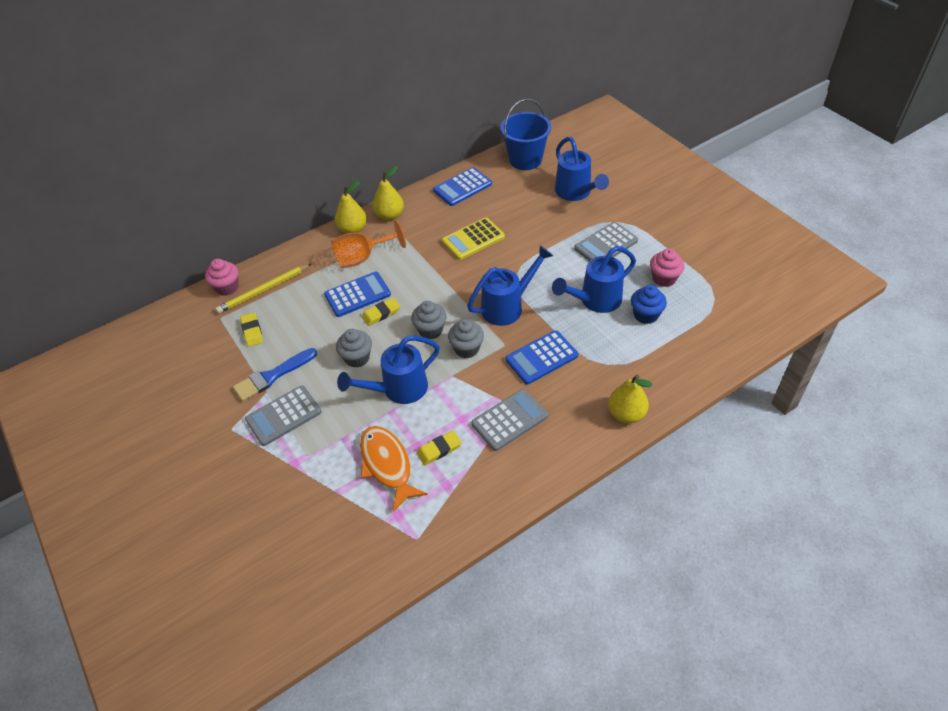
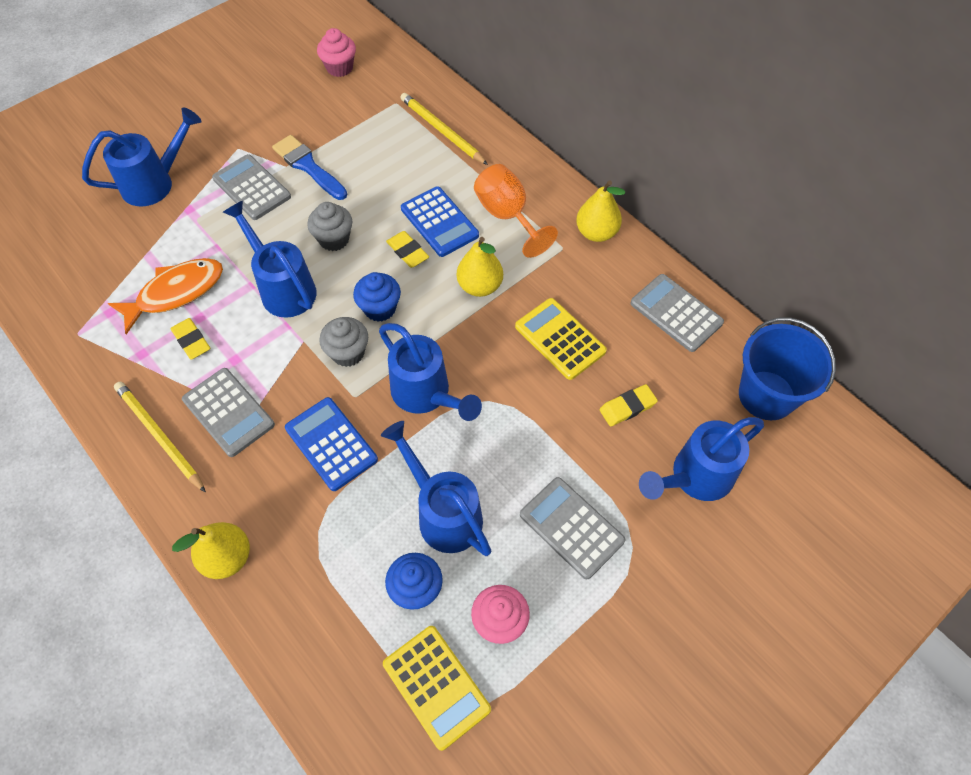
camera: 80 degrees right, 10 degrees up
(227, 287) = (444, 98): pink cupcake -> pink cupcake (339, 68)
(252, 331) = (376, 135): yellow eraser -> yellow eraser (627, 407)
(253, 493) = (155, 183): none -> blue watering can
(353, 229) = (562, 197): yellow pear -> yellow pear (480, 286)
(430, 330) = (380, 308): grey cupcake -> blue cupcake
(462, 187) = (676, 313): blue calculator -> grey calculator
(526, 464) = (159, 436): none -> yellow pencil
(704, 307) = (436, 686): none -> yellow calculator

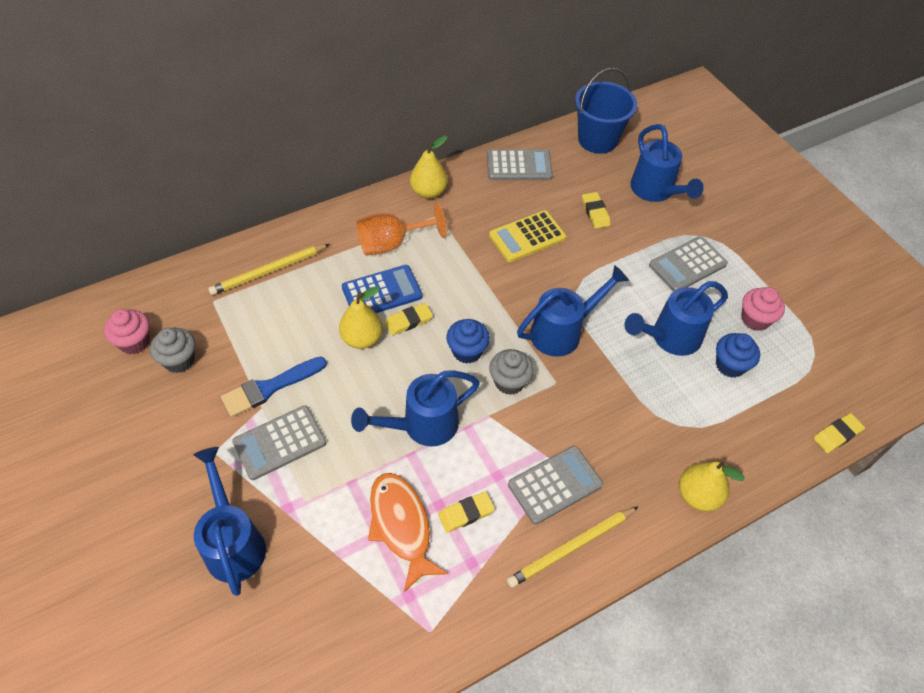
camera: 80 degrees left, 5 degrees down
(330, 733) = (837, 435): none -> yellow eraser
(331, 444) = (599, 406): blue calculator -> none
(334, 239) = (375, 377): grey cupcake -> grey cupcake (179, 360)
(436, 686) = (802, 364): yellow calculator -> none
(480, 286) = (462, 277): yellow pear -> yellow pear (362, 338)
(676, 313) = (519, 166): grey calculator -> grey calculator turned 150 degrees counterclockwise

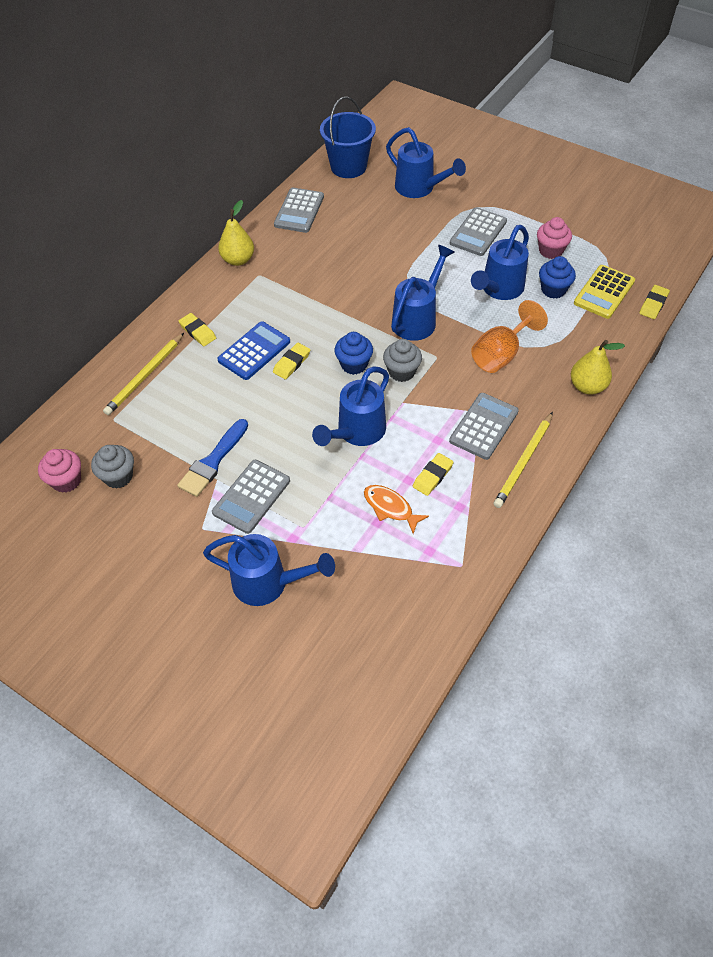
camera: 25 degrees left, 0 degrees up
(234, 543) = (268, 583): blue watering can -> blue watering can turned 150 degrees clockwise
(362, 338) = (263, 392): yellow pear -> none
(392, 243) = (236, 311): orange goblet -> orange goblet (501, 354)
(401, 526) = (390, 508): orange fish -> orange fish, size x0.66
(519, 166) = (299, 211): grey calculator -> grey calculator turned 135 degrees clockwise
(527, 236) = (342, 261): yellow calculator -> yellow calculator (604, 292)
(595, 212) = (383, 222): yellow eraser -> yellow eraser (198, 332)

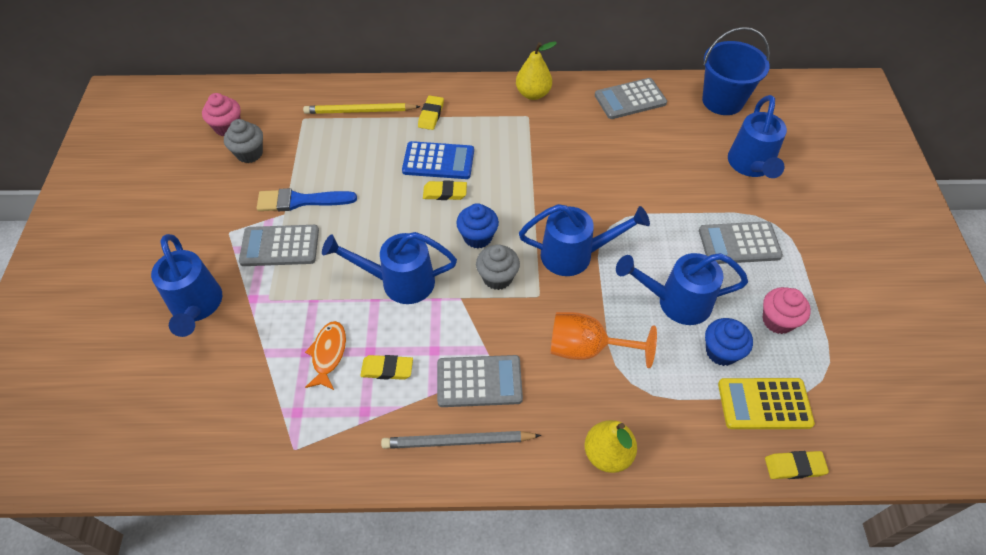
camera: 55 degrees right, 0 degrees up
(523, 462) = (457, 442): yellow pencil -> grey pencil

